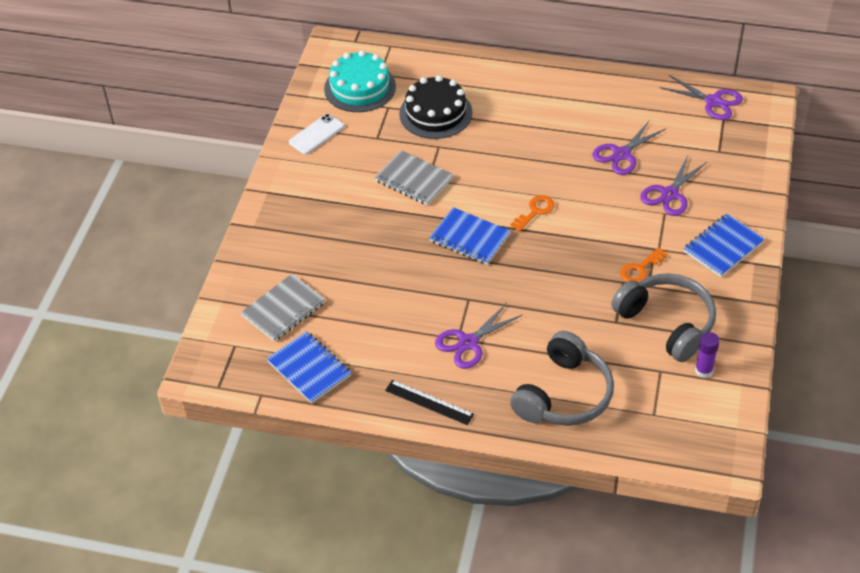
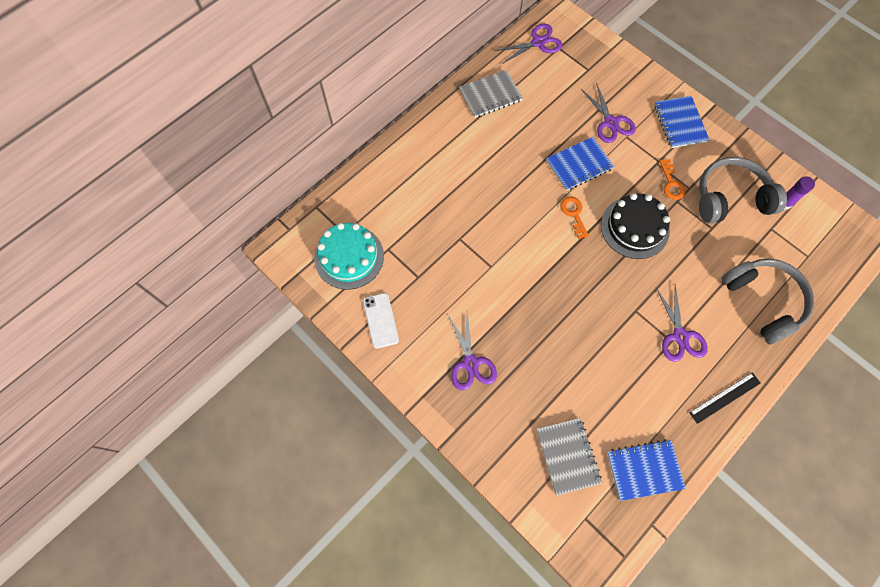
camera: 60 degrees left, 20 degrees up
(414, 180) = (485, 277): grey notebook -> grey notebook (490, 95)
(435, 113) = (421, 219): black cake -> black cake (634, 227)
(469, 238) = (573, 274): blue notebook -> blue notebook (579, 165)
(621, 154) = (552, 126): purple scissors -> purple scissors (470, 363)

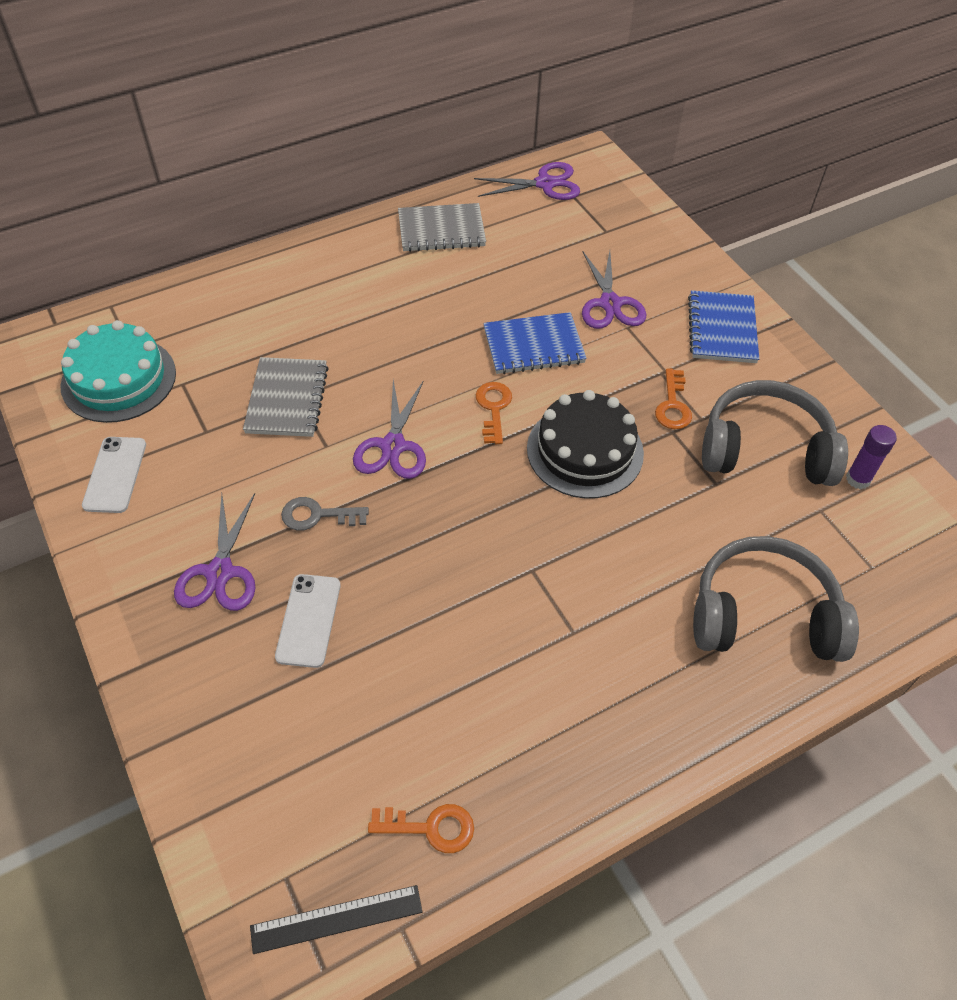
camera: 15 degrees right, 15 degrees down
(507, 312) = (317, 515): none -> grey key
(531, 376) = (308, 620): none -> white phone
(567, 456) = (306, 762): grey notebook -> grey notebook (287, 399)
(644, 470) = (430, 827): blue notebook -> orange key
(680, 336) = (591, 629): purple scissors -> purple scissors (393, 446)
(725, 397) = (631, 750): black ruler -> black ruler (336, 919)
(763, 301) = (763, 615): grey headphones -> grey headphones turned 75 degrees counterclockwise

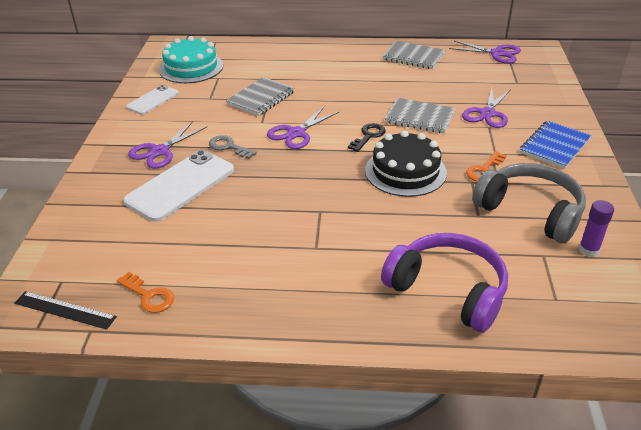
camera: 35 degrees right, 15 degrees down
(308, 620) = (180, 185): white phone -> white phone, size x1.74
(493, 408) = (368, 136): orange key -> black key
(533, 346) = (419, 118): blue notebook -> grey notebook
(763, 615) = (448, 290): grey headphones -> purple headphones

